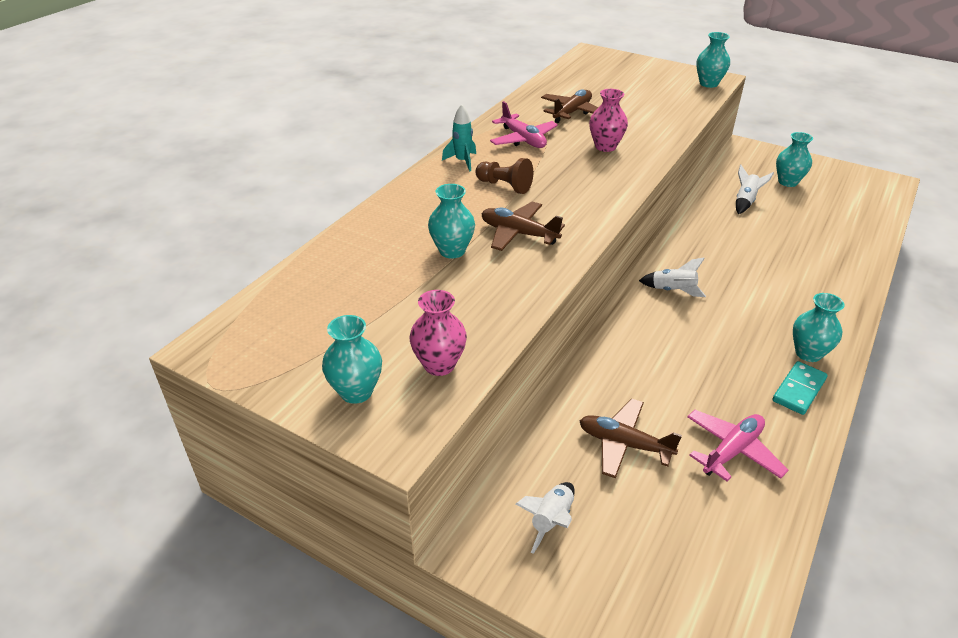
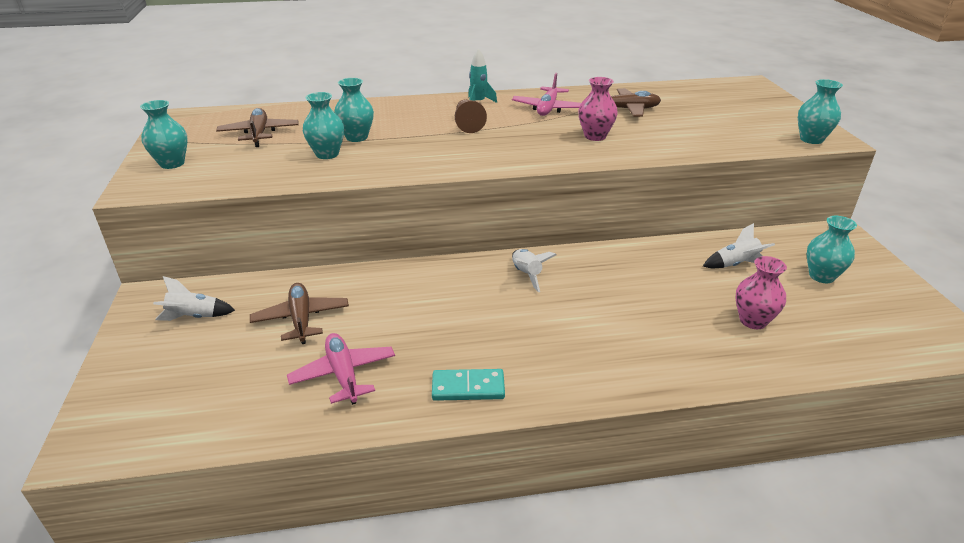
camera: 50 degrees right, 5 degrees down
(439, 365) = (222, 176): pink vase -> pink vase (753, 321)
(518, 234) = (410, 149): brown plane -> brown plane (259, 134)
(732, 451) = (343, 374): pink plane -> pink plane turned 120 degrees counterclockwise
(808, 353) = (532, 377): turquoise vase -> turquoise vase (327, 154)

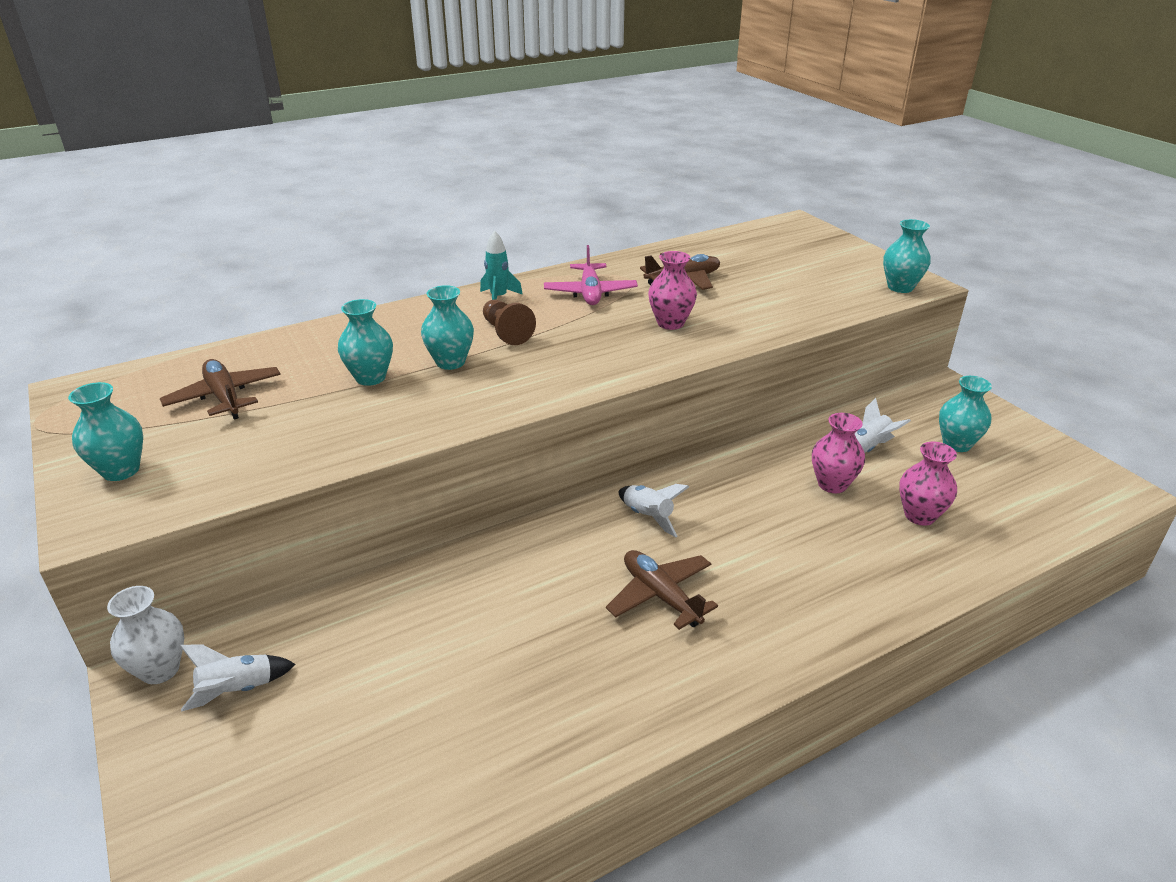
camera: 20 degrees left, 0 degrees up
(158, 294) = (160, 669): none -> white vase
(301, 319) = (396, 652): brown plane -> brown plane (660, 595)
(327, 154) = (346, 411): turquoise vase -> turquoise vase (450, 362)
(343, 374) = (499, 715): pink plane -> none
(468, 387) = (663, 687): turquoise domino -> none
(689, 283) = (832, 484): none -> pink vase

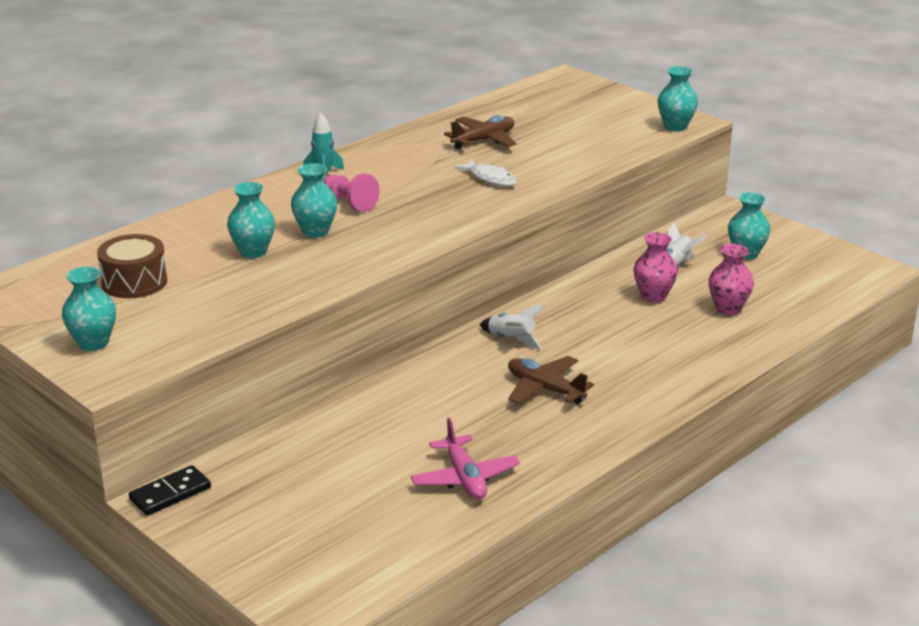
camera: 15 degrees left, 5 degrees down
(160, 669) = (170, 493): white vase -> black domino
(225, 397) = (134, 282): brown plane -> brown drum
(237, 690) = (244, 495): white rocket -> none
(506, 333) = (349, 203): brown pawn -> pink pawn
(590, 293) = (405, 161): pink plane -> pink plane (465, 478)
(670, 323) = (490, 178): pink vase -> white fish

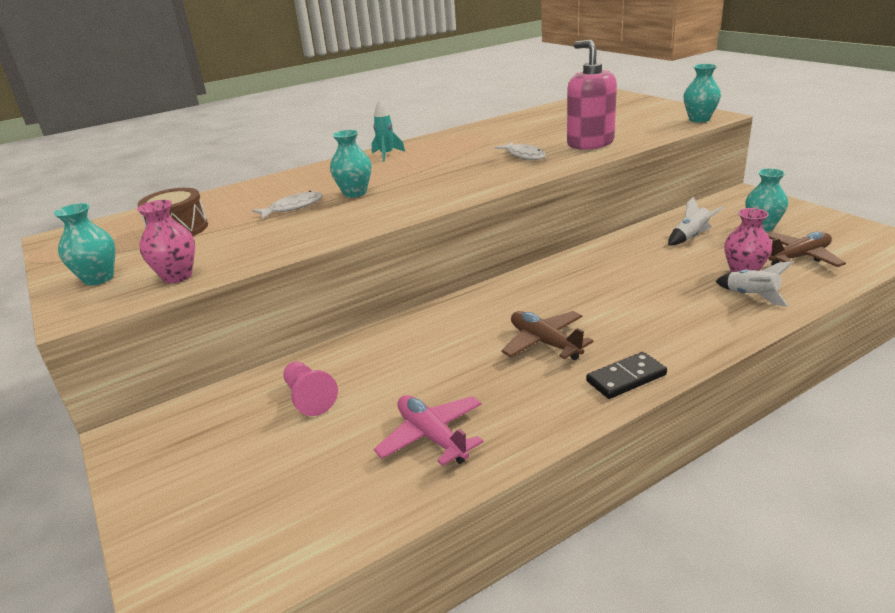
camera: 15 degrees right, 0 degrees up
(170, 493) = (139, 430): black domino -> black domino (626, 378)
(253, 252) = (293, 208): turquoise vase -> white fish
(349, 203) = (396, 173): pink pawn -> pink pawn (309, 398)
(465, 478) = (432, 436): pink plane -> pink plane turned 150 degrees clockwise
(484, 140) = (529, 131): brown plane -> brown plane (799, 257)
(511, 339) = (525, 294): white rocket -> white rocket (751, 296)
(560, 161) = (590, 143): none -> pink soap dispenser
(653, 296) = (668, 260): pink vase -> pink vase (177, 276)

